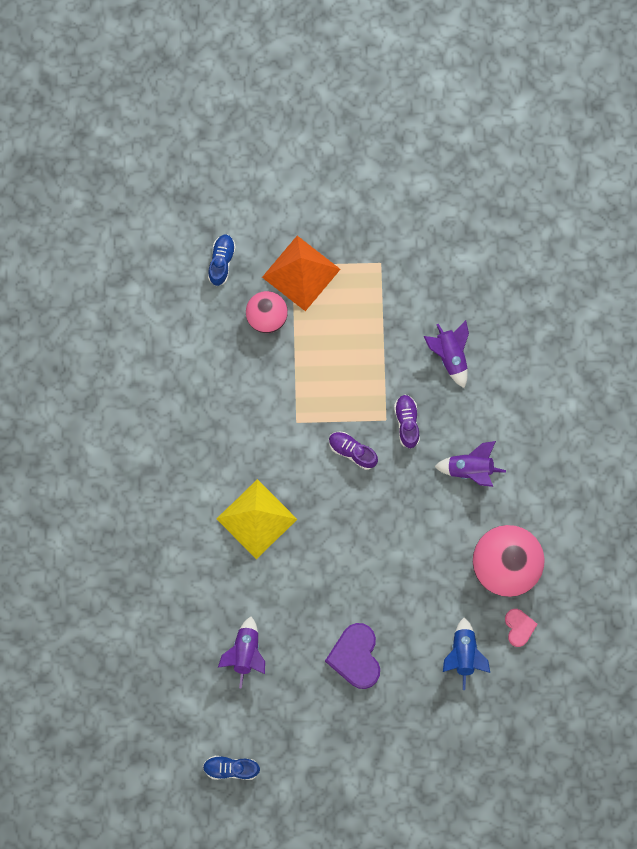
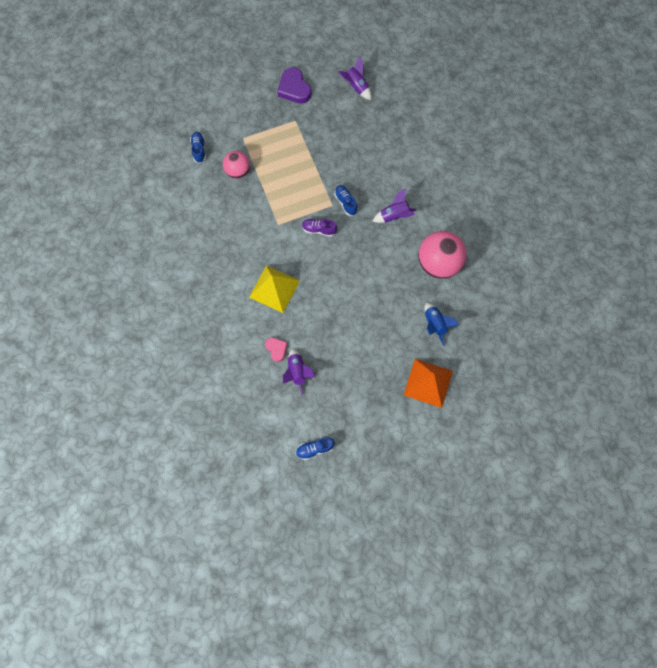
camera: 20 degrees left, 5 degrees down
(301, 273) = (249, 141): orange pyramid -> orange pyramid (428, 382)
(355, 657) = (368, 350): purple heart -> purple heart (294, 89)
(407, 423) = (345, 202): purple shoe -> blue shoe
(450, 356) = (356, 157): purple rocket -> purple rocket (356, 87)
(519, 627) = (462, 297): pink heart -> pink heart (276, 349)

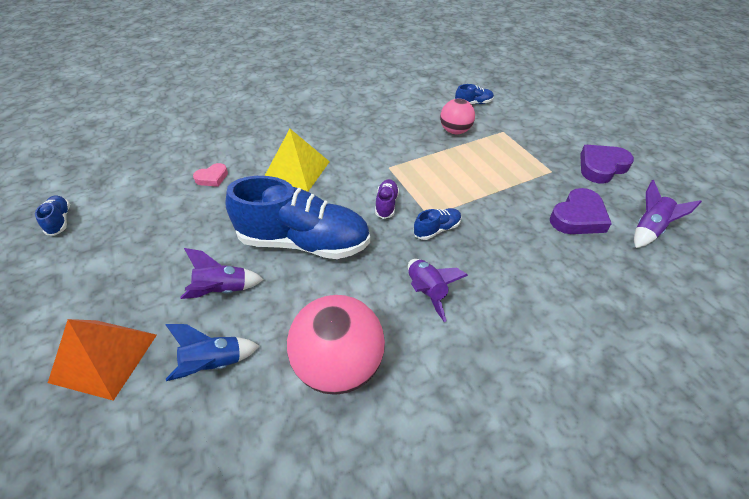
camera: 85 degrees right, 25 degrees down
(297, 372) = (175, 198): purple rocket -> purple rocket (223, 290)
(342, 120) = (578, 217): none -> purple heart
(350, 282) = (304, 242): none -> blue shoe

